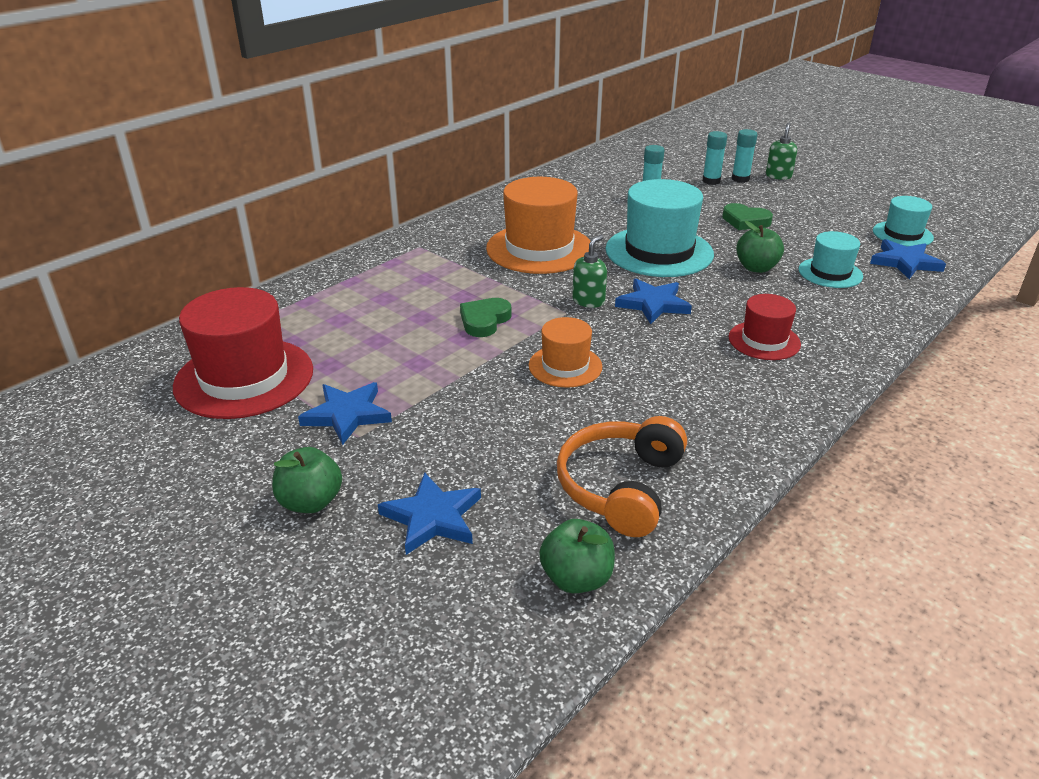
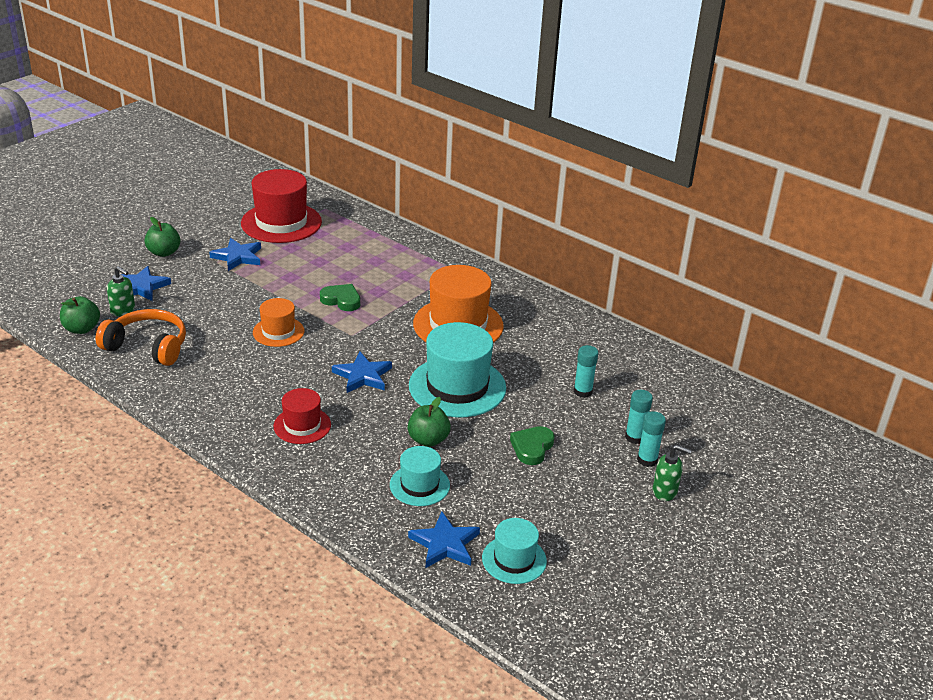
camera: 85 degrees right, 0 degrees up
(588, 301) = (369, 345): green soap dispenser -> green soap dispenser (123, 310)

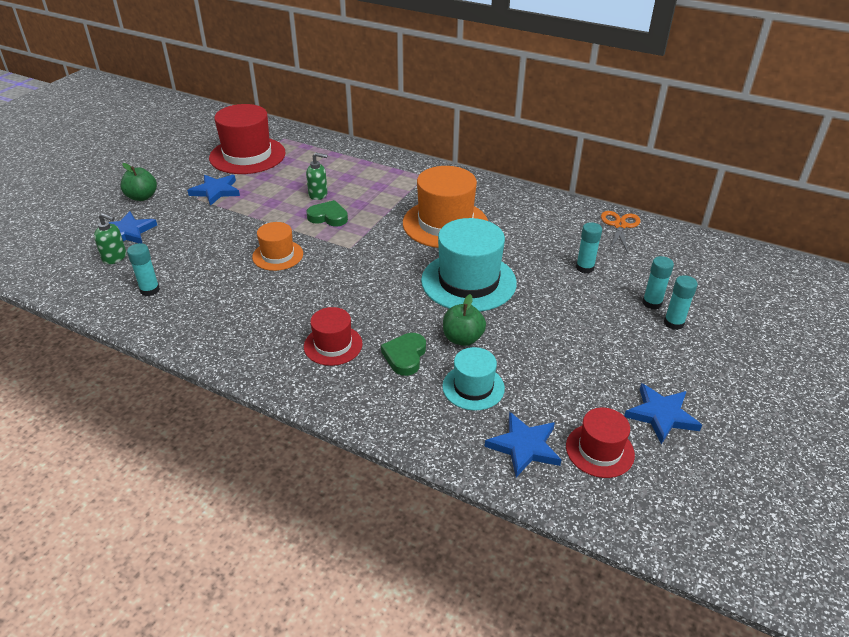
camera: 10 degrees left, 5 degrees up
(82, 329) = (76, 282): green apple -> none
(147, 347) = (150, 290): orange headphones -> turquoise glue stick
(363, 376) = (375, 285): blue star -> blue star (661, 415)
(514, 559) = (599, 450): turquoise hat -> red hat
(532, 447) = (564, 329): green heart -> green heart (405, 356)
(642, 354) = (620, 225): none -> orange scissors
(665, 491) = (705, 351): green soap dispenser -> green soap dispenser (318, 194)

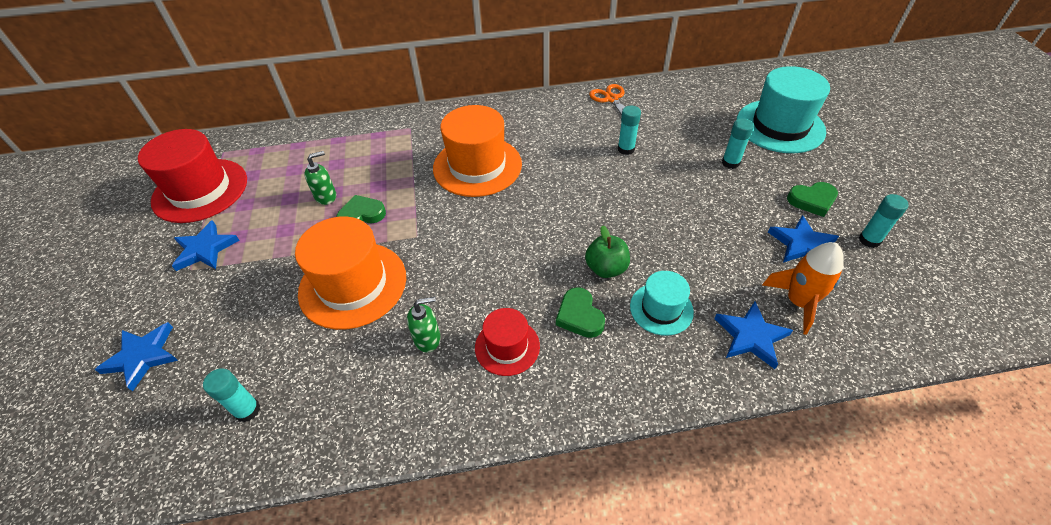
camera: 35 degrees left, 10 degrees up
(115, 257) = (158, 397): green soap dispenser -> green soap dispenser (428, 339)
(142, 197) = (115, 303): green apple -> none
(278, 255) = (353, 284): orange hat -> orange hat, size x1.81
(468, 281) = (554, 211): turquoise hat -> turquoise hat (780, 126)
(599, 450) = (798, 302): red hat -> orange rocket
(652, 303) = (700, 154): turquoise glue stick -> turquoise glue stick (869, 240)
(720, 390) = (812, 201): none -> green heart

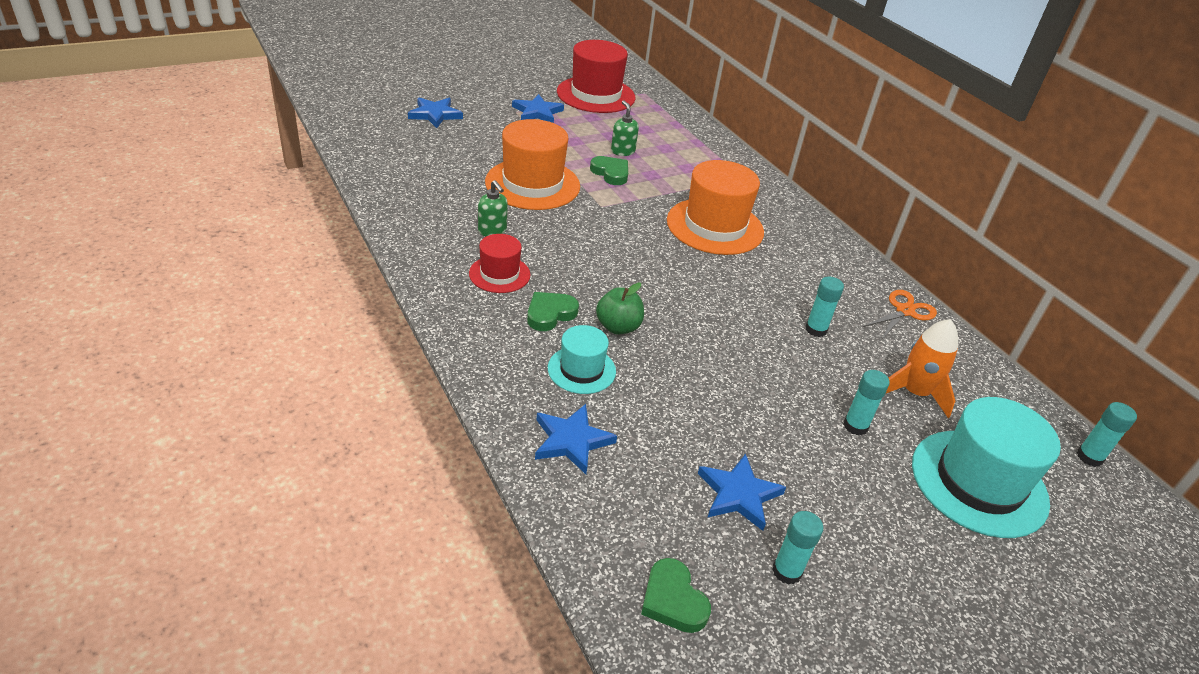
camera: 65 degrees right, 10 degrees down
(247, 410) = (405, 164): turquoise glue stick -> turquoise glue stick (1089, 457)
(326, 196) = (622, 151): green soap dispenser -> green soap dispenser turned 150 degrees counterclockwise
(798, 302) = (639, 485): orange rocket -> orange rocket (914, 393)
(812, 201) = (831, 511): green heart -> green heart (673, 600)

